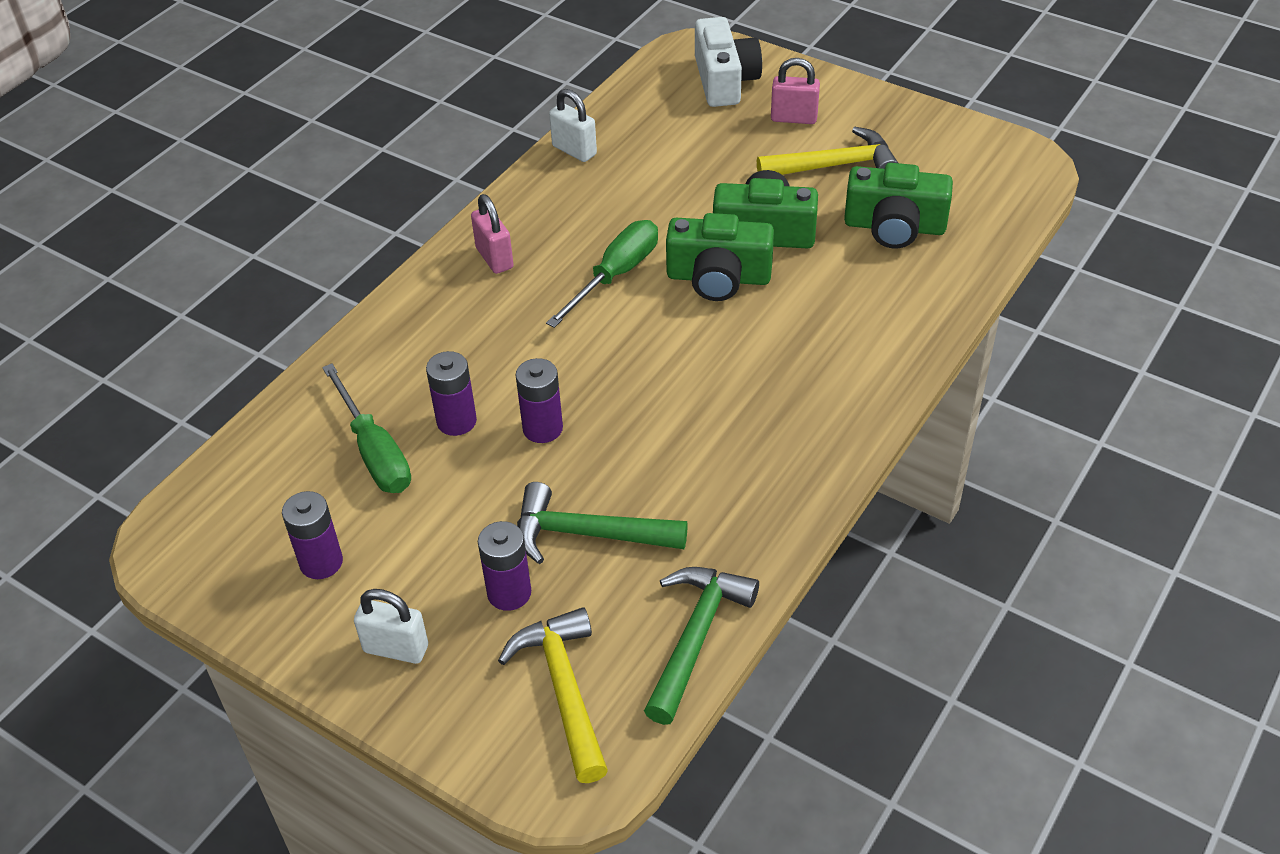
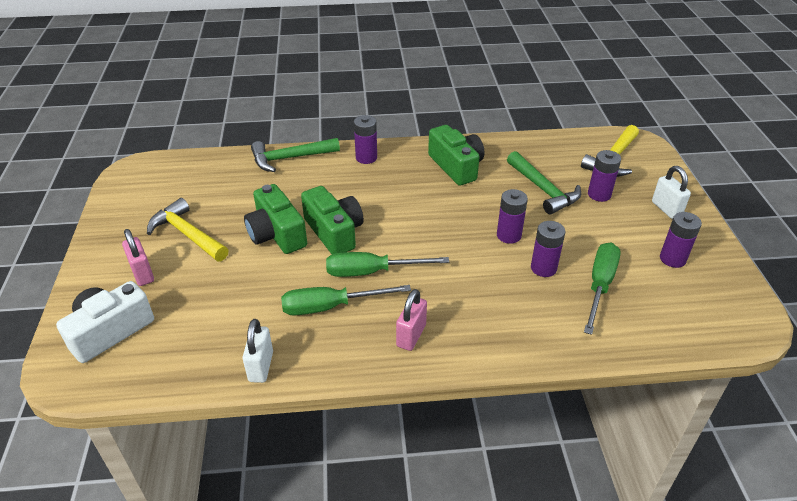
camera: 130 degrees left, 5 degrees down
(598, 222) = (330, 307): none -> green screwdriver
(696, 637) = (547, 141): green hammer -> green hammer (290, 158)
(858, 384) = (366, 158): none -> purple battery
(894, 226) = (232, 191): green camera -> green camera (456, 166)

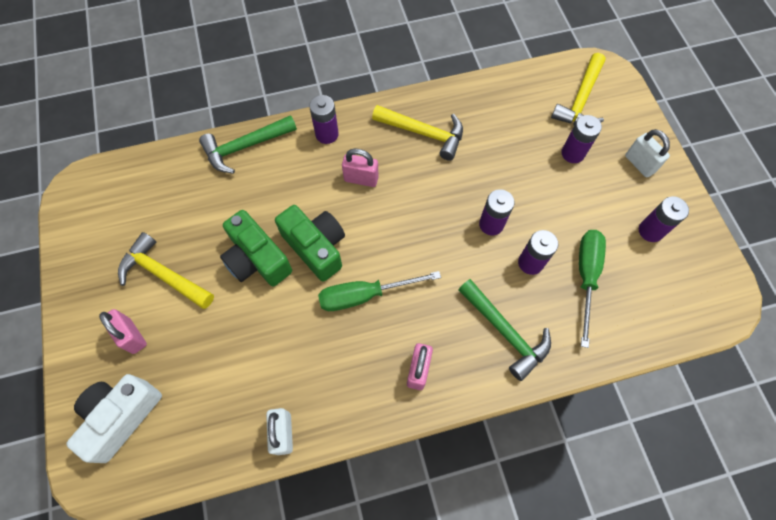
camera: 10 degrees left, 25 degrees up
(330, 307) = (333, 347): green screwdriver -> none
(390, 190) = (361, 179): none -> pink padlock
(456, 166) = (423, 133): green camera -> yellow hammer
(543, 189) = (516, 155): green hammer -> green hammer (505, 332)

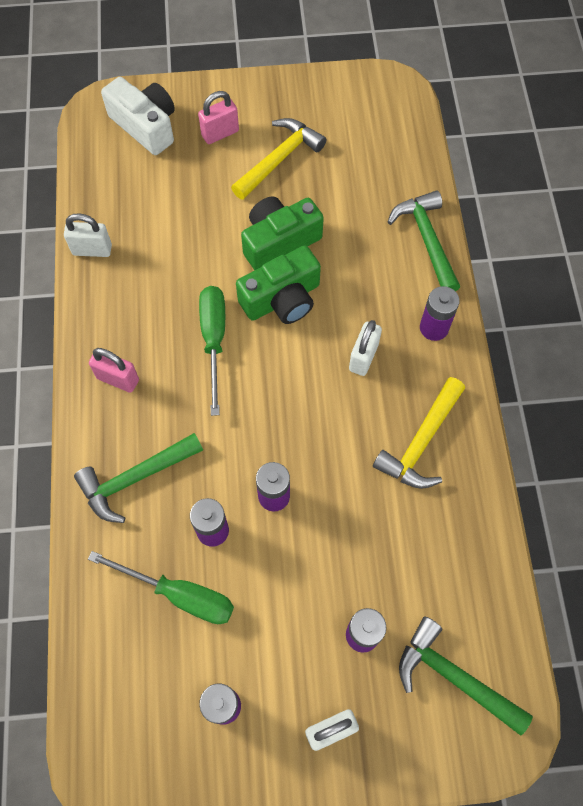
camera: 100 degrees right, 0 degrees up
(361, 179) = (363, 357): pink padlock -> white padlock
(580, 100) = (454, 676): yellow hammer -> green hammer

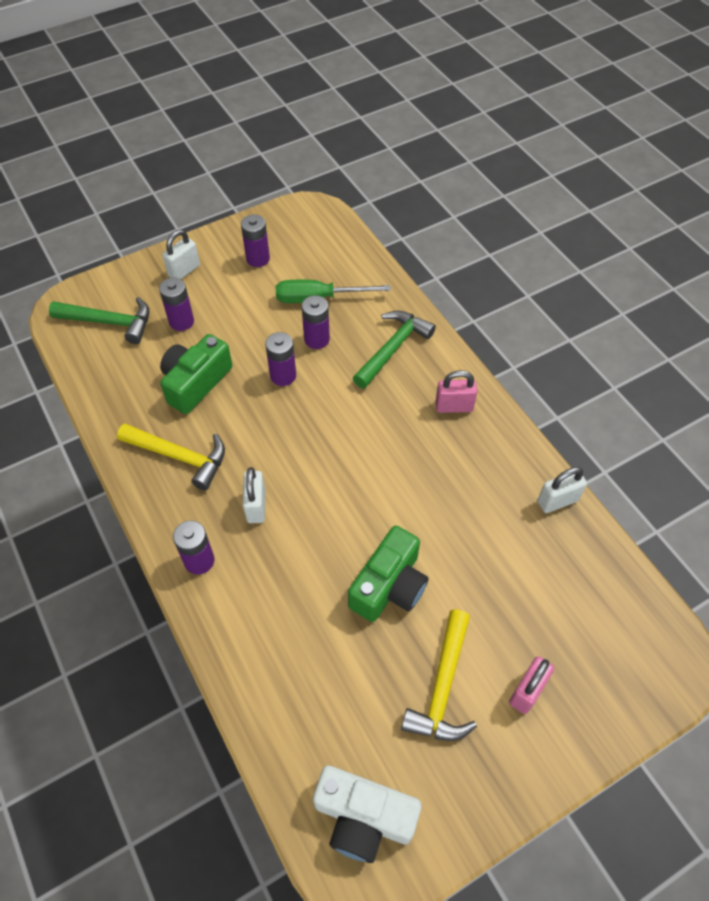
camera: 155 degrees right, 10 degrees down
(145, 126) = (612, 662): white camera -> white camera (363, 817)
(214, 340) = (396, 467): green screwdriver -> none
(282, 299) = (355, 529): green camera -> green camera (195, 383)
(421, 442) = (179, 457): yellow hammer -> yellow hammer turned 105 degrees clockwise
(427, 240) = (237, 655): green hammer -> none

